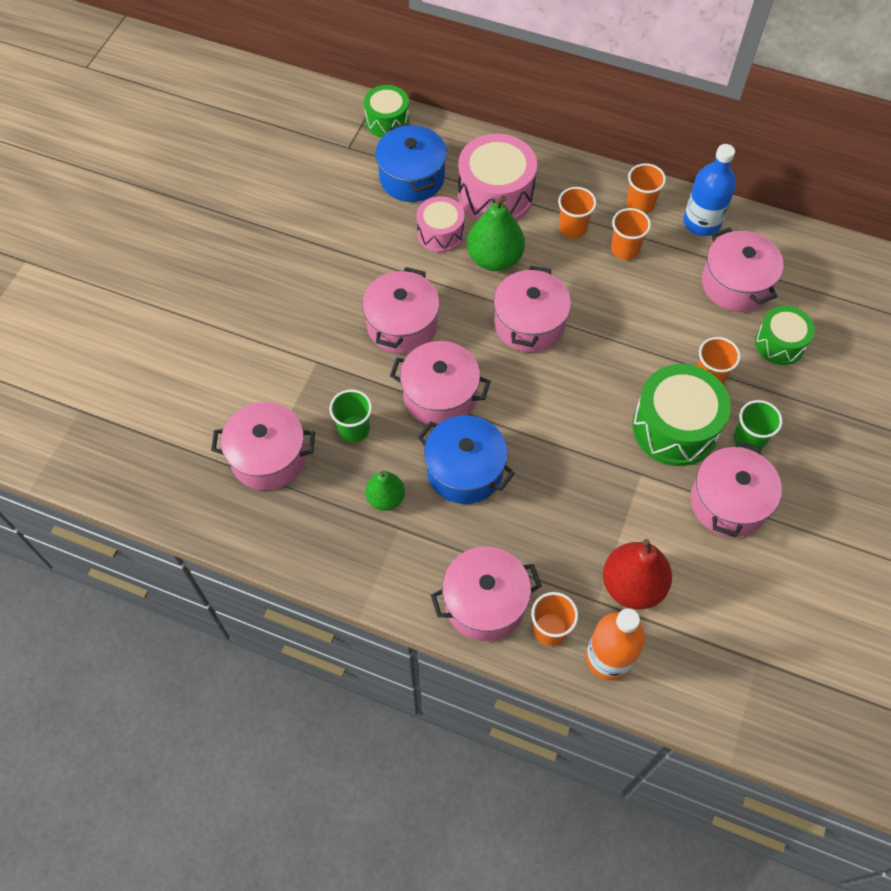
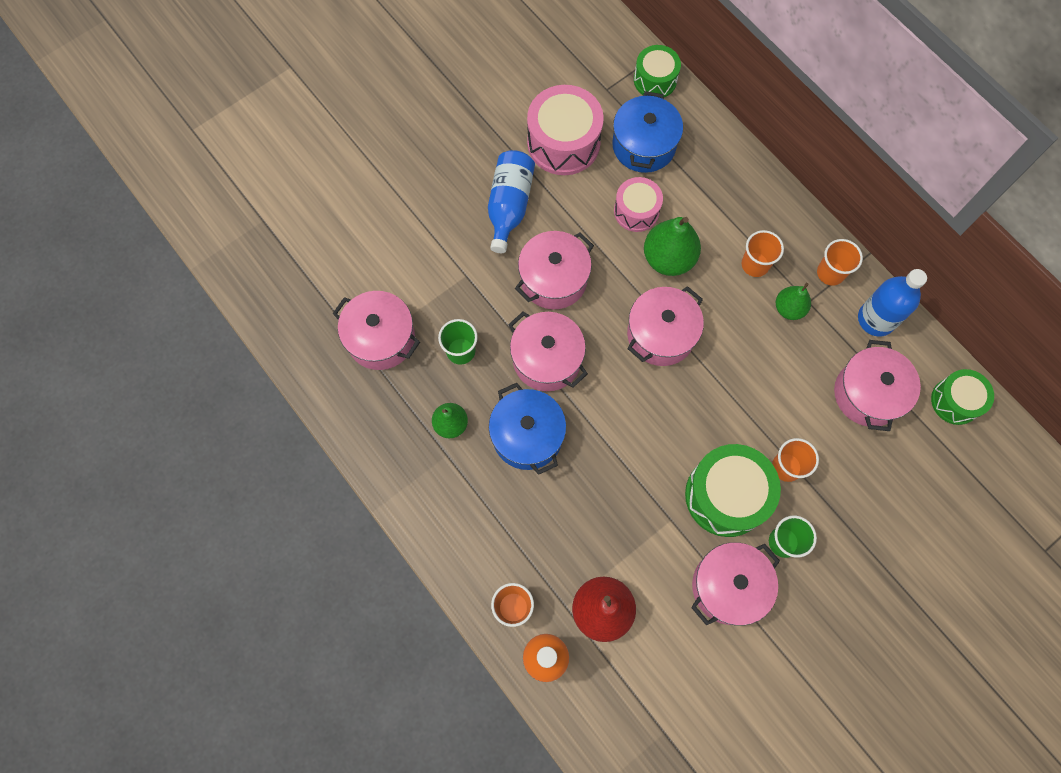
camera: 30 degrees right, 10 degrees up
(320, 283) = (509, 206): none -> blue bottle
(484, 602) = (475, 555): pink pot -> none
(495, 195) = (706, 198): pink drum -> pink drum (563, 143)
(625, 249) = (789, 308): orange cup -> green pear
(780, 343) = (871, 470): green drum -> green drum (955, 401)

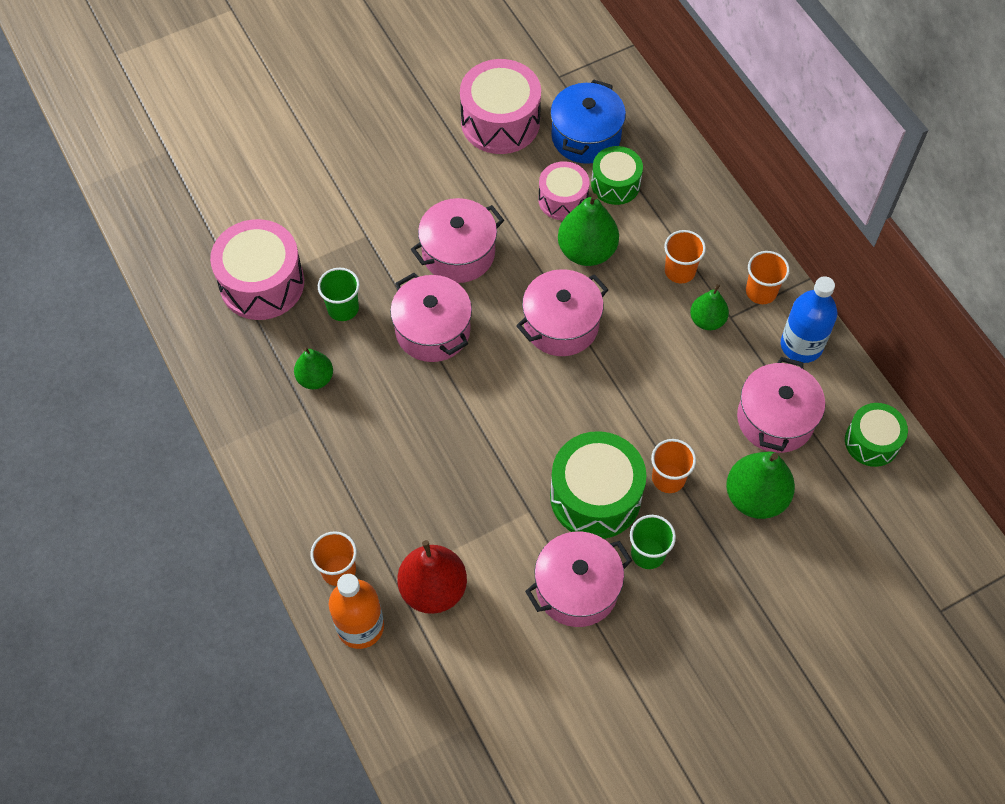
camera: 10 degrees right, 10 degrees down
(381, 338) = (262, 283): pink pot -> pink drum
(509, 206) = (428, 175): blue bottle -> none
(527, 436) = (394, 402): blue pot -> none
(655, 80) = (613, 74): green drum -> green drum (615, 184)
(865, 472) = (755, 497): none -> green pear

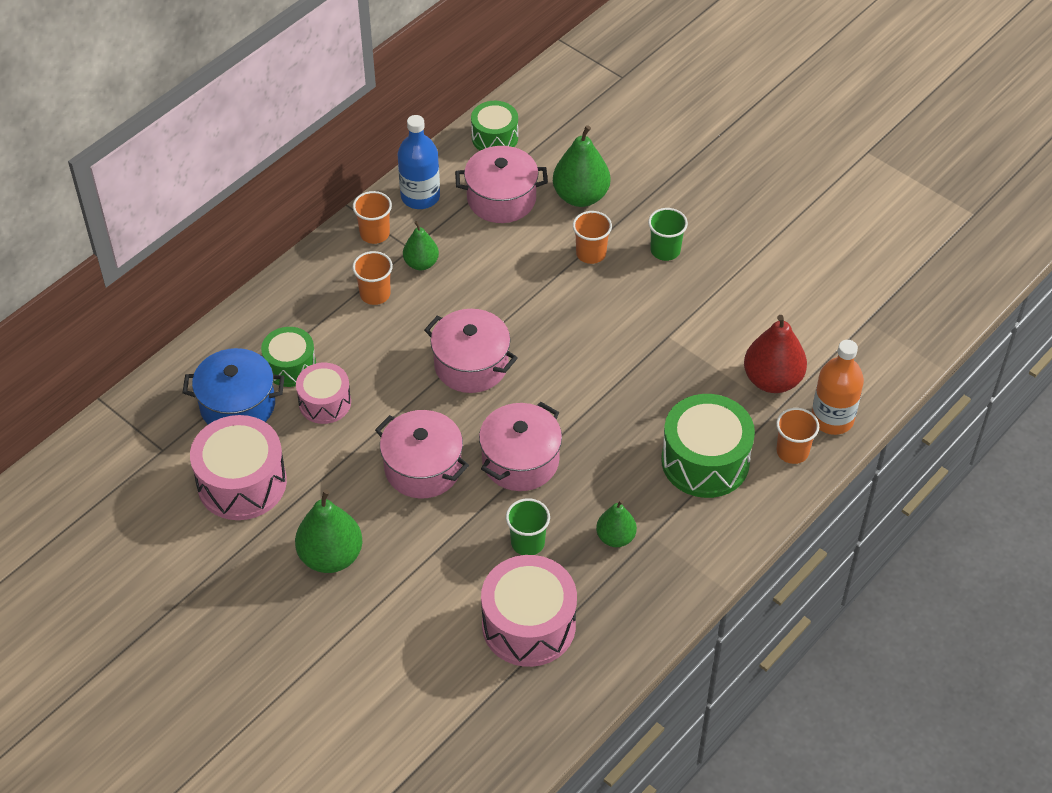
camera: 110 degrees left, 10 degrees down
(577, 588) = (719, 287): pink pot -> none
(586, 251) = (380, 368): green pear -> green pear (331, 556)
(595, 496) = (631, 296): green drum -> green drum (705, 461)

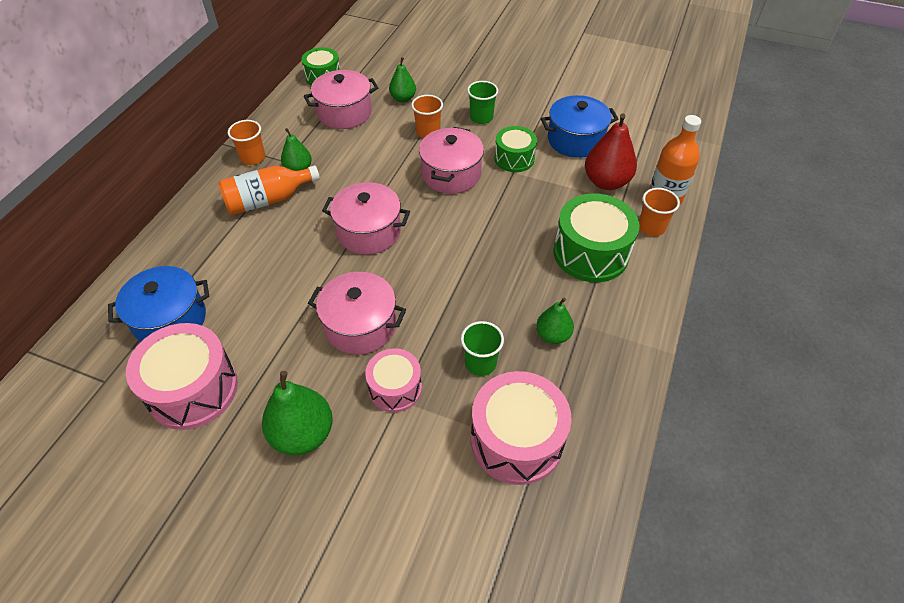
camera: 20 degrees left, 0 degrees up
(290, 366) = (211, 274): green drum -> green drum (514, 158)
(325, 402) = (252, 295): pink drum -> pink drum (395, 388)
(375, 294) = (268, 200): orange cup -> orange bottle
(420, 196) = (281, 125): blue bottle -> none
(520, 461) = (442, 295): pink pot -> pink pot (451, 174)
(581, 196) = (403, 98): green pear -> green pear, size x0.61
(766, 314) = (575, 140): none -> blue pot

